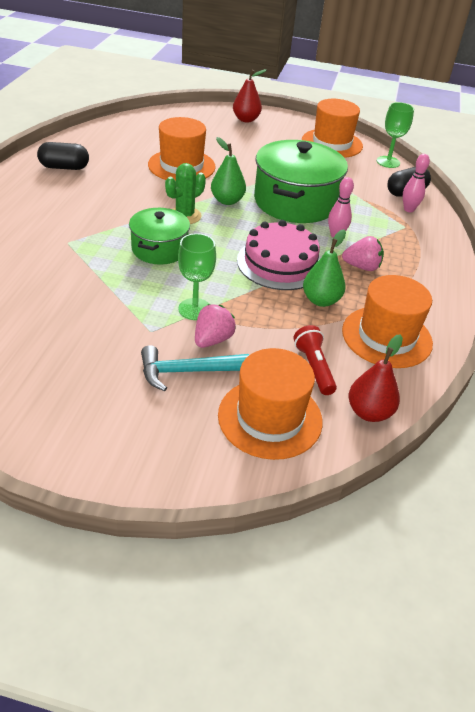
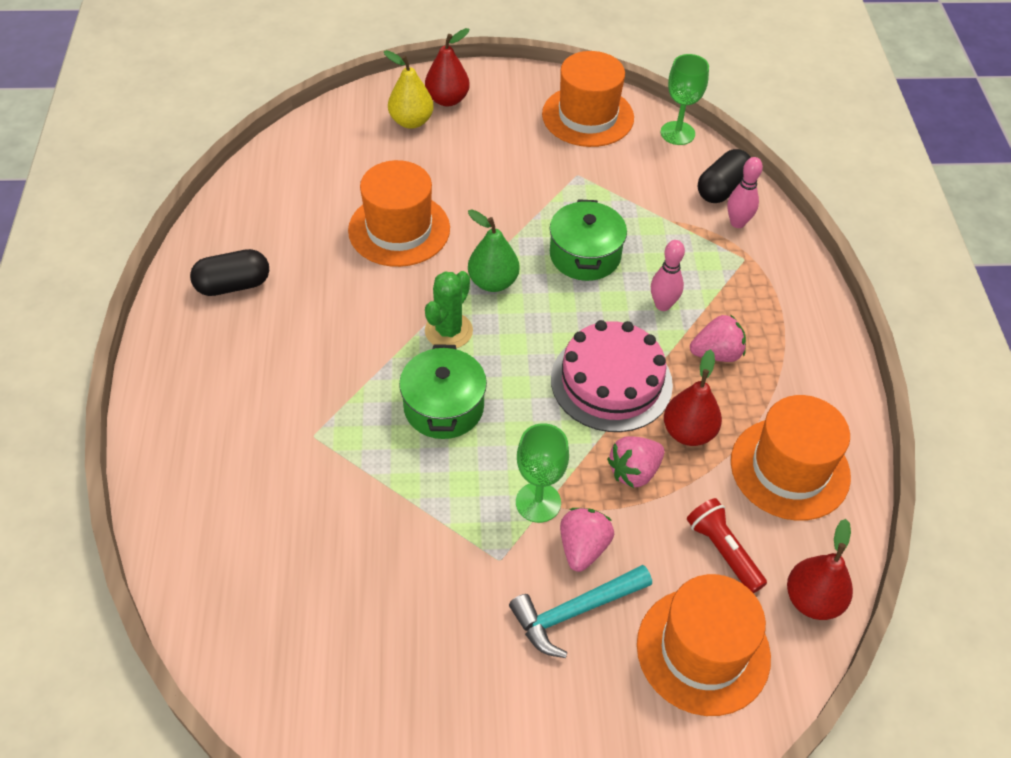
camera: 15 degrees left, 10 degrees up
(218, 124) = (411, 121): none -> yellow pear
(271, 310) = (634, 472): none -> pink strawberry
(295, 202) = (585, 255): green pot -> green pot, size x0.59
(321, 300) = (688, 432): green pear -> red pear

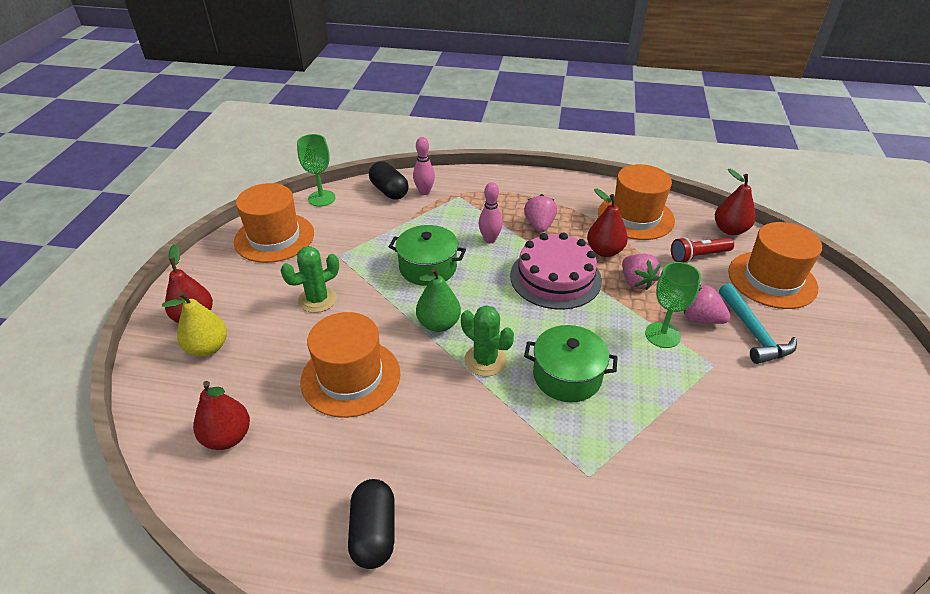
camera: 75 degrees left, 10 degrees down
(313, 168) = (228, 437): none -> red pear
(500, 177) = (317, 299): none -> green cactus

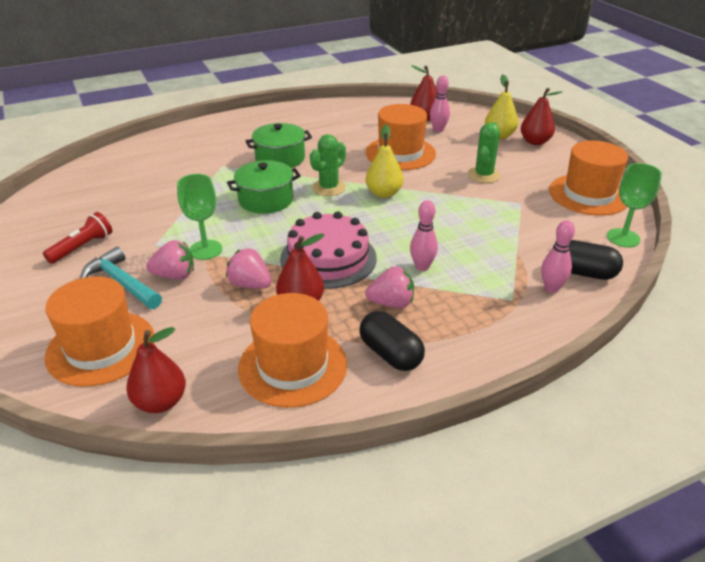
camera: 145 degrees right, 5 degrees down
(251, 398) = (438, 130): none -> pink bowling pin
(374, 533) = (314, 120): black capsule -> black capsule (390, 354)
(428, 267) = (442, 223): green pot -> green pot (280, 158)
(438, 324) = (383, 193): green pear -> yellow pear
(485, 360) = (329, 188): green cactus -> green cactus turned 60 degrees counterclockwise
(539, 225) = (391, 303): pink strawberry -> pink strawberry turned 60 degrees counterclockwise
(698, 256) = (194, 342): red flashlight -> red flashlight (82, 247)

